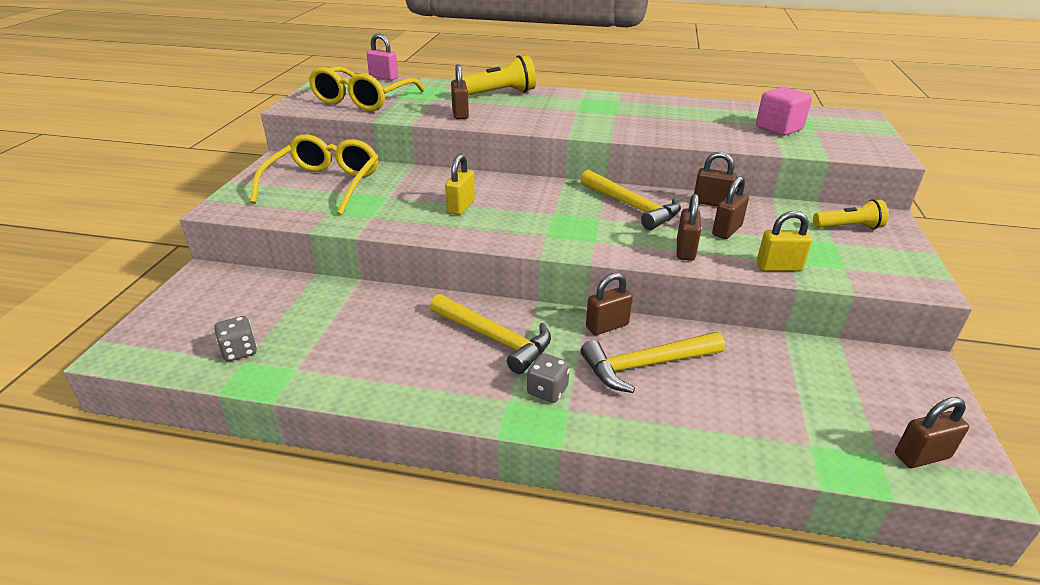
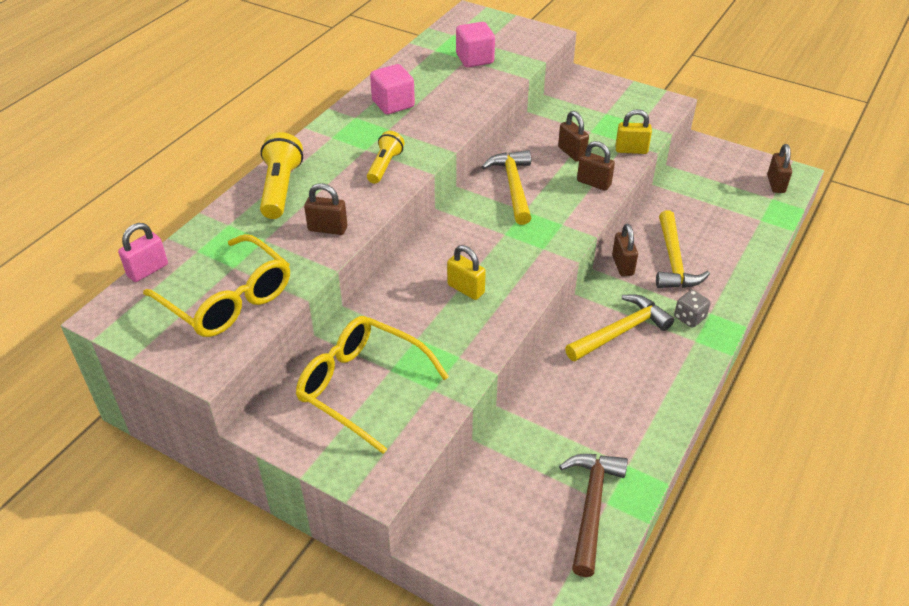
camera: 70 degrees left, 10 degrees up
(239, 351) = (591, 506): grey dice -> brown hammer
(632, 207) = (513, 186): yellow hammer -> yellow hammer turned 75 degrees counterclockwise
(655, 109) = (393, 104): none -> pink cube
(711, 202) = (524, 143): brown padlock -> none
(778, 267) = (631, 150): yellow padlock -> yellow padlock turned 75 degrees clockwise
(848, 227) = (588, 98): yellow flashlight -> yellow flashlight (385, 166)

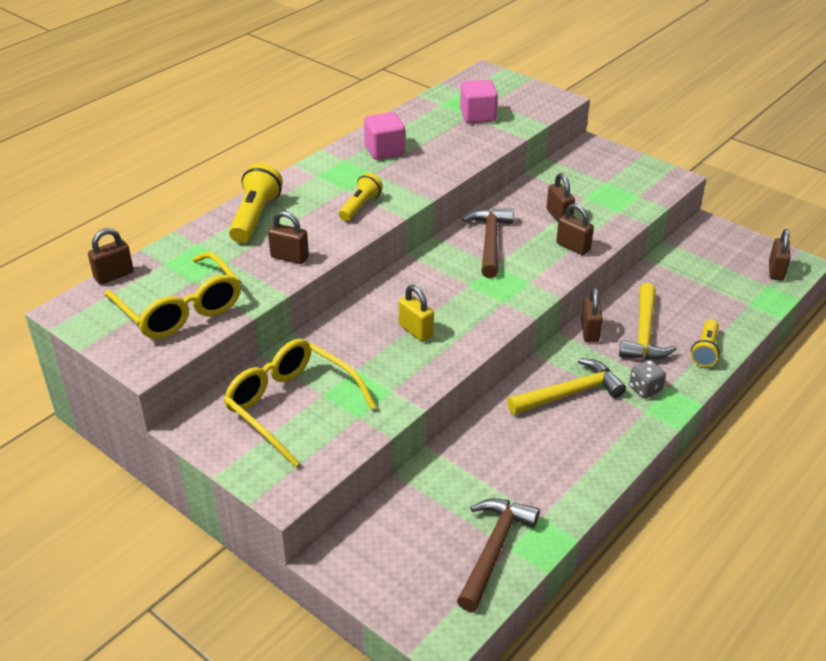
camera: 10 degrees right, 5 degrees down
(148, 270) = (114, 275): pink padlock -> brown padlock
(513, 186) = (490, 241): yellow hammer -> brown hammer
(631, 150) = (621, 219): yellow padlock -> none
(734, 271) = (705, 350): none -> yellow flashlight

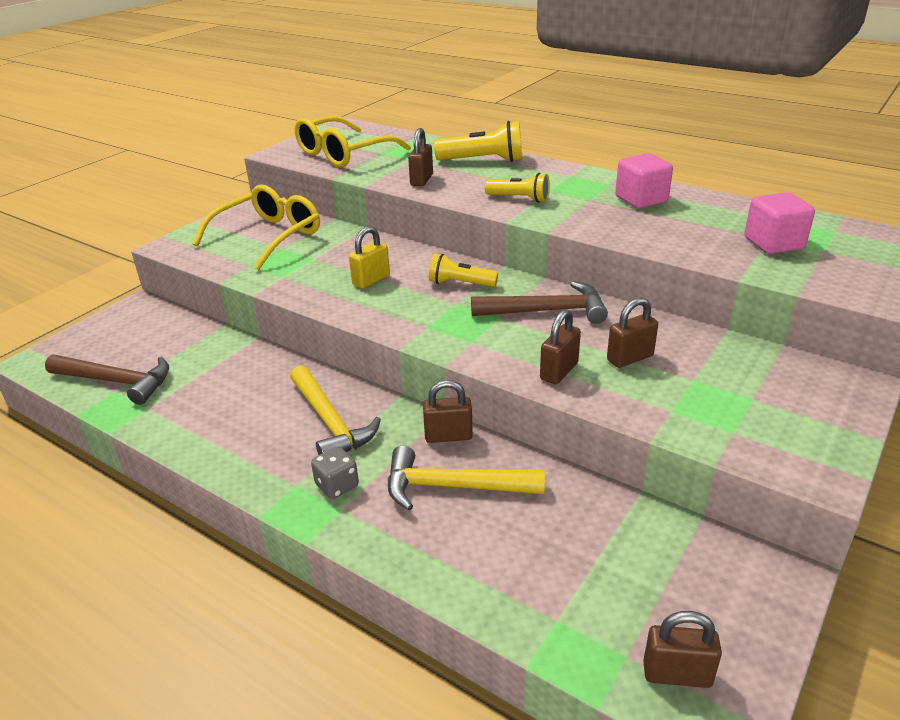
camera: 85 degrees right, 5 degrees down
(114, 275) = (386, 130): brown padlock -> none
(705, 350) = (422, 552): yellow flashlight -> yellow flashlight (460, 283)

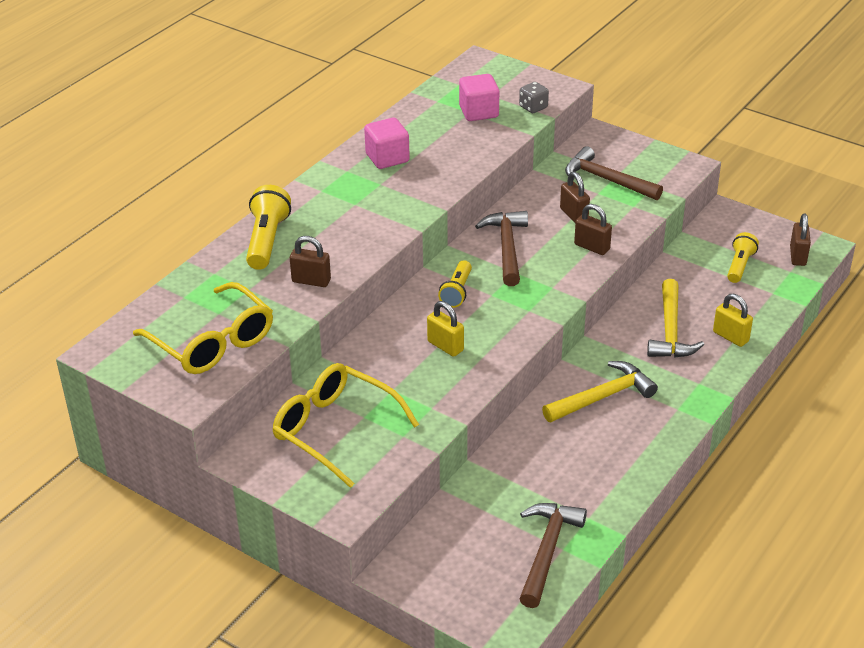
camera: 90 degrees left, 5 degrees up
(337, 485) = (676, 387): grey dice -> grey dice (533, 107)
(439, 551) = (730, 337): none -> yellow padlock
(448, 436) = (616, 333): brown padlock -> none
(519, 199) = (373, 221): yellow flashlight -> yellow flashlight (739, 266)
(730, 387) = (606, 180): none -> brown hammer

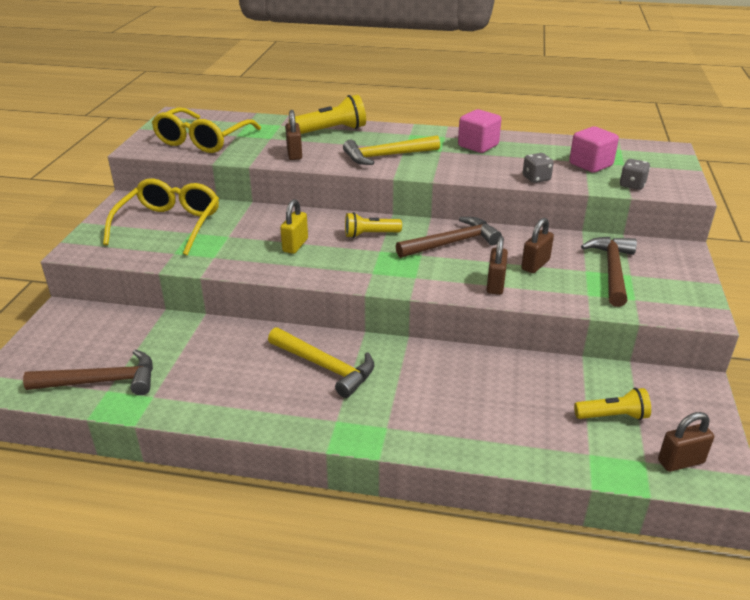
camera: 65 degrees right, 5 degrees down
(484, 150) = (536, 178): none -> grey dice
(670, 331) = (456, 389): yellow hammer -> yellow hammer (386, 156)
(730, 337) = (480, 435): yellow padlock -> none

